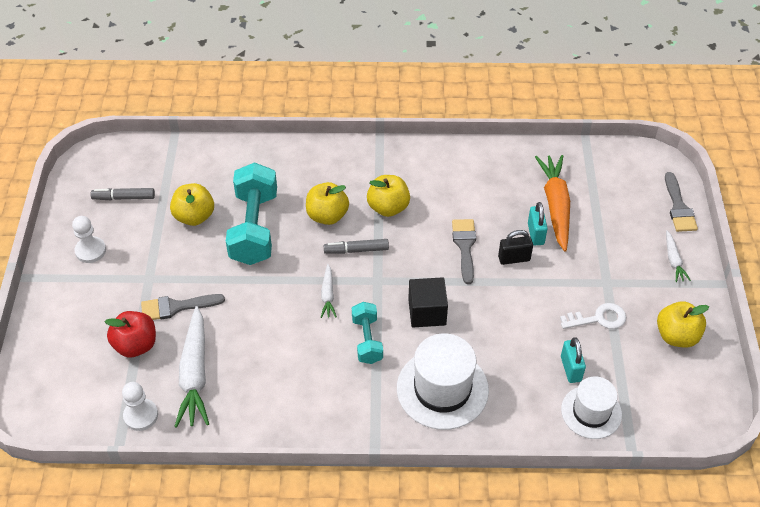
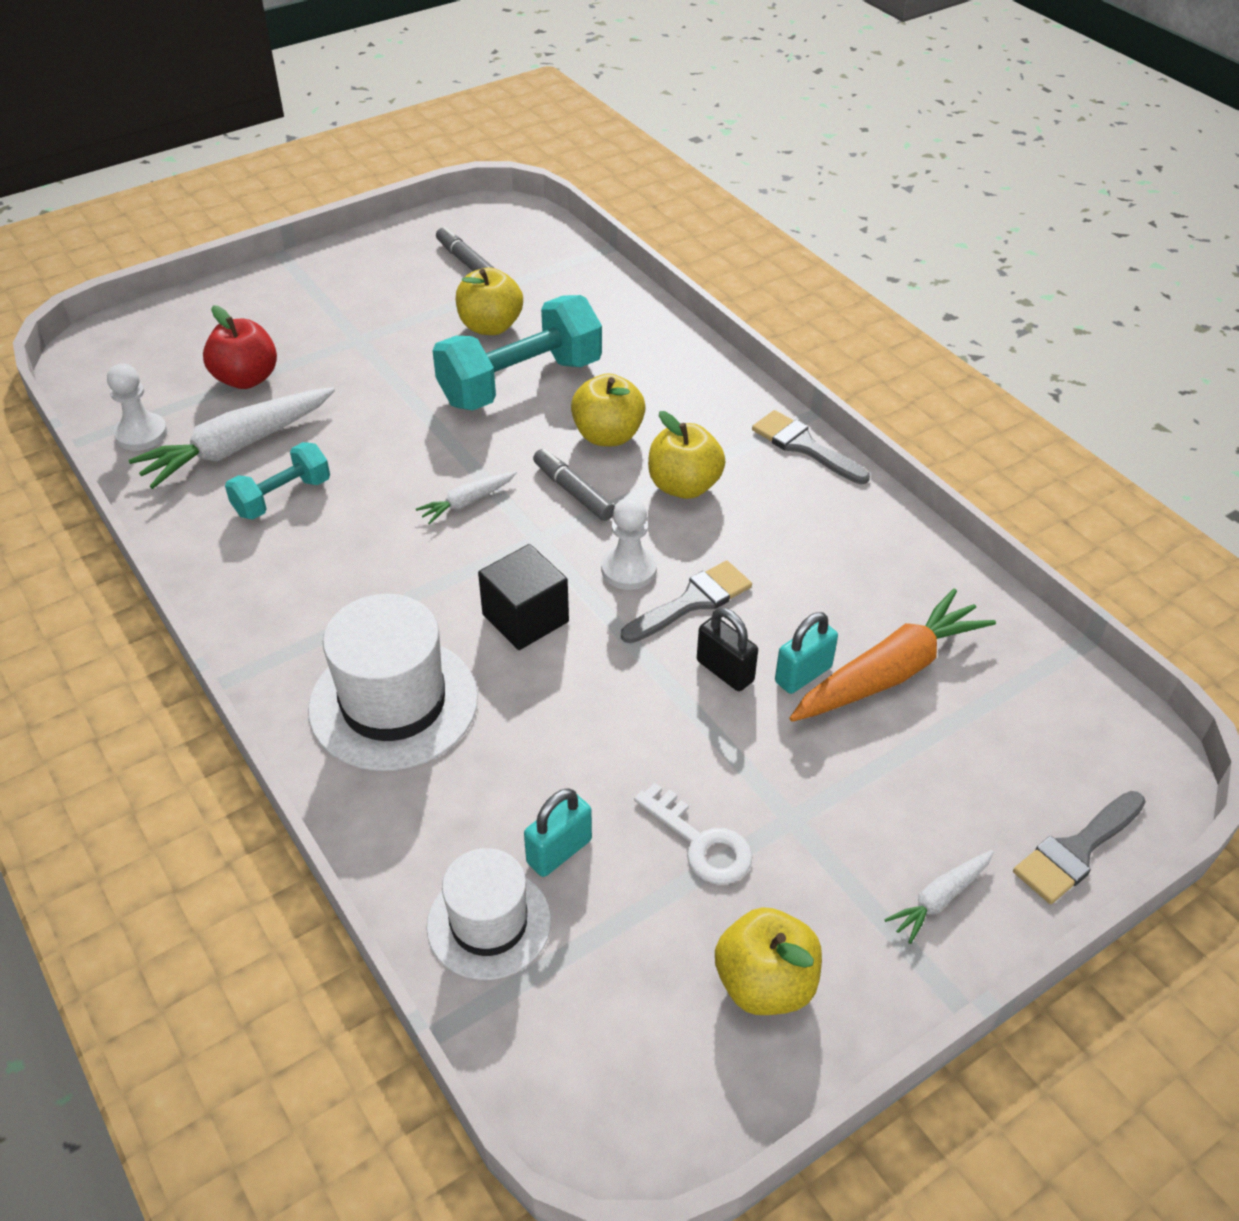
camera: 55 degrees right, 5 degrees down
(90, 251) = (361, 278): white pawn -> white pawn (629, 569)
(176, 307) = (332, 381): grey brush -> grey brush (804, 446)
(367, 340) = (420, 578): turquoise dumbbell -> turquoise dumbbell (282, 497)

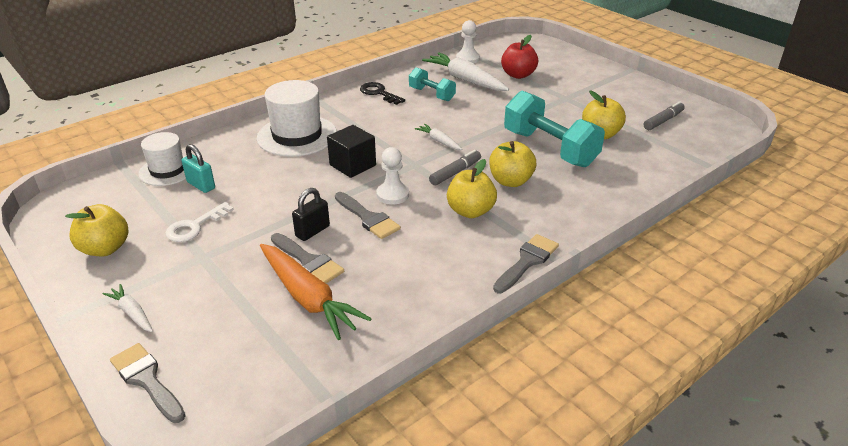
camera: 85 degrees right, 10 degrees down
(246, 573) = (379, 93): none -> black key
(803, 674) = (308, 261): turquoise padlock -> grey brush

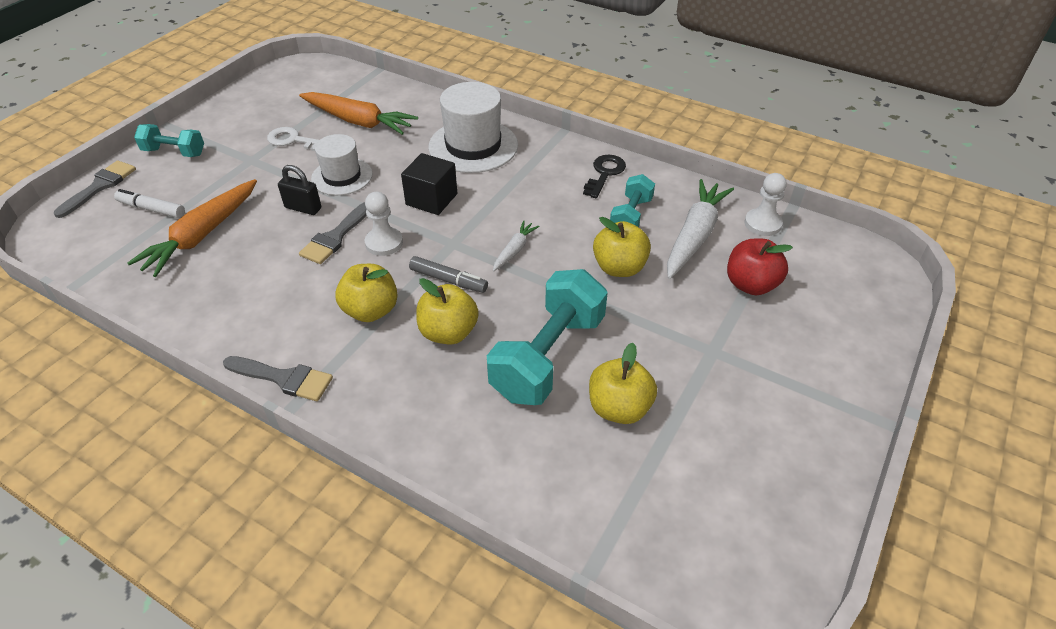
camera: 70 degrees right, 10 degrees up
(105, 248) = (253, 110): yellow apple -> yellow apple (619, 268)
(132, 313) = (174, 152): white carrot -> turquoise dumbbell
(167, 170) = (376, 96): white hat -> white hat (342, 176)
(201, 185) = (358, 121): turquoise padlock -> orange carrot
(233, 334) = (152, 209): none -> white marker
(308, 261) = (256, 219): grey brush -> none
(663, 121) = (713, 488): grey marker -> none

